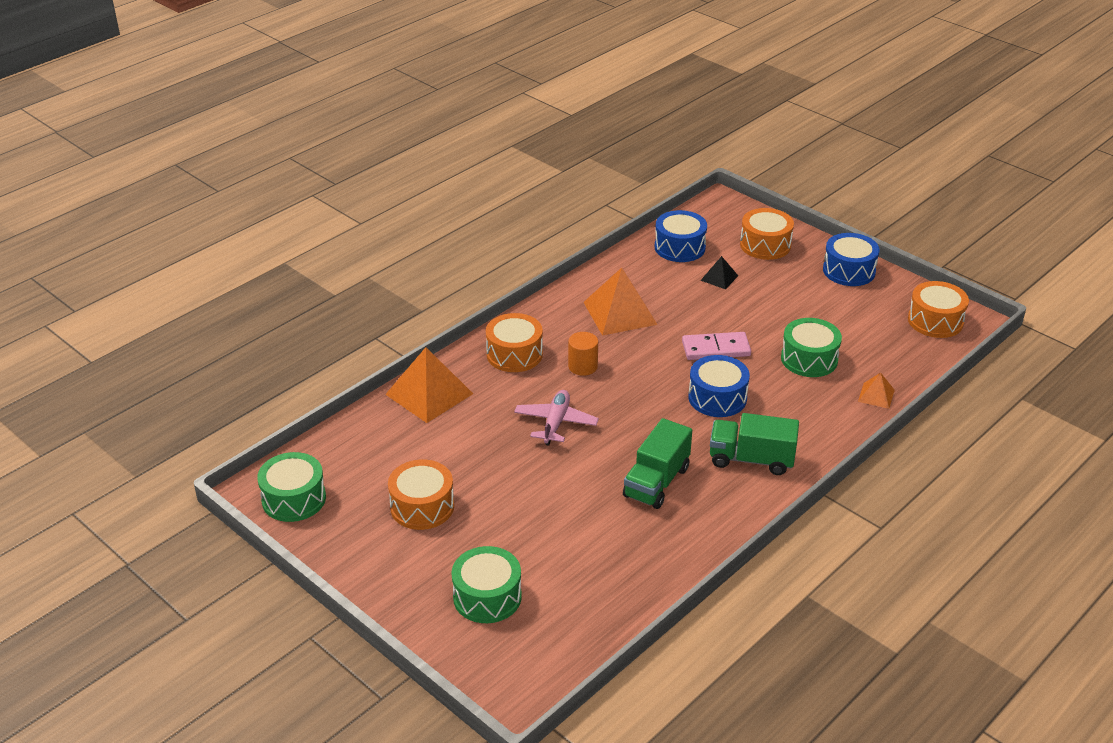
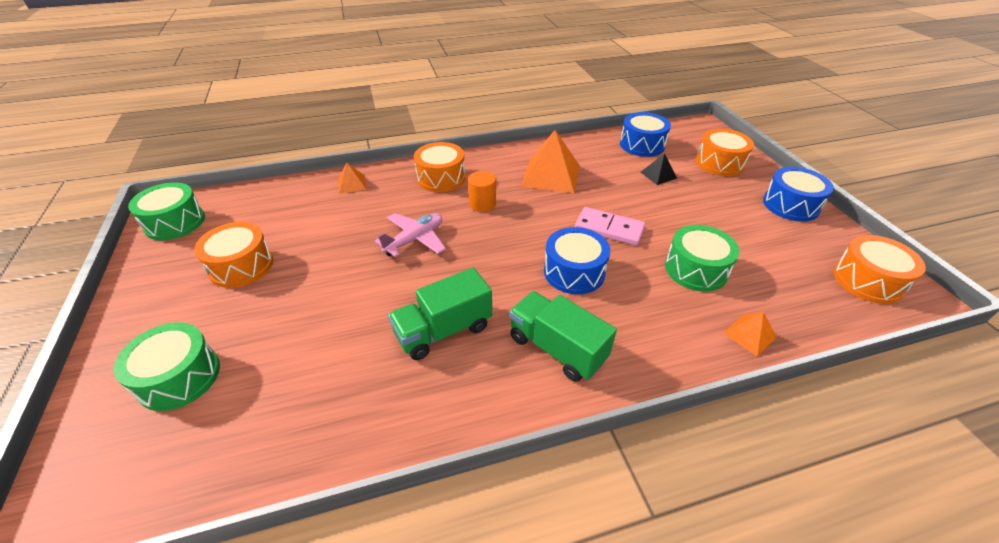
camera: 30 degrees right, 5 degrees up
(429, 394) = (352, 184): orange pyramid -> orange pyramid, size x0.50

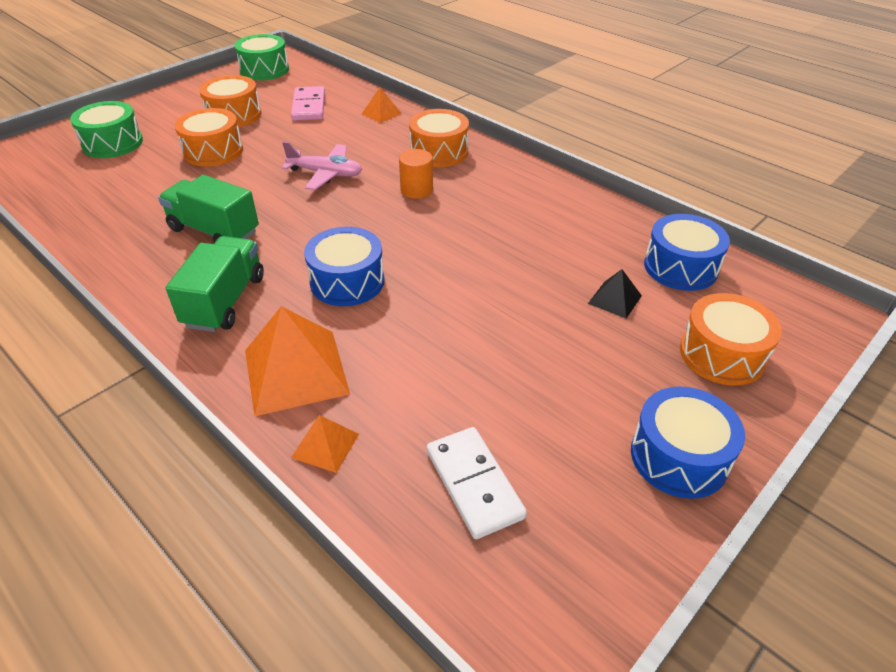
camera: 60 degrees right, 0 degrees up
(551, 175) = (518, 215): orange pyramid -> orange pyramid (295, 371)
(609, 228) = (448, 286): pink domino -> pink domino (309, 106)
(695, 269) = (422, 375): green drum -> none
(797, 280) = (474, 484): none -> white domino
(867, 280) = (538, 577): orange drum -> orange drum (213, 151)

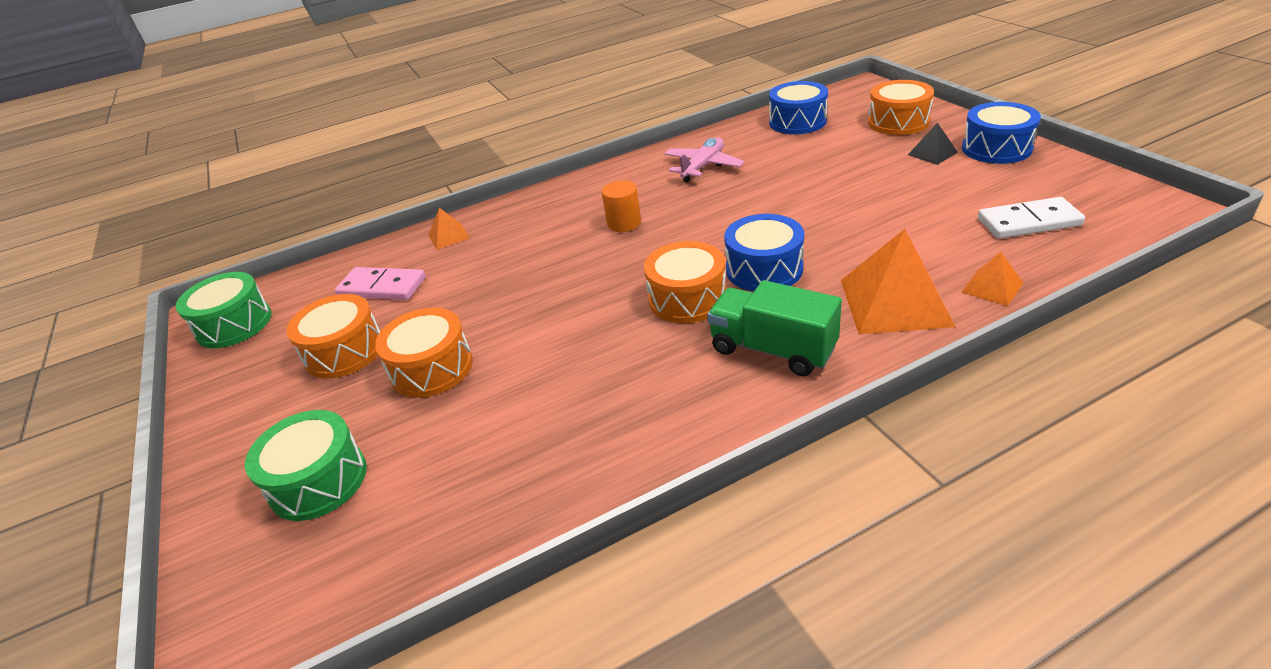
camera: 65 degrees left, 5 degrees down
(214, 231) = (629, 361): green truck -> none
(326, 174) = (555, 278): pink plane -> pink plane (703, 166)
(439, 152) = (560, 206): orange drum -> orange drum (687, 298)
(614, 299) = (829, 149): black pyramid -> black pyramid (932, 153)

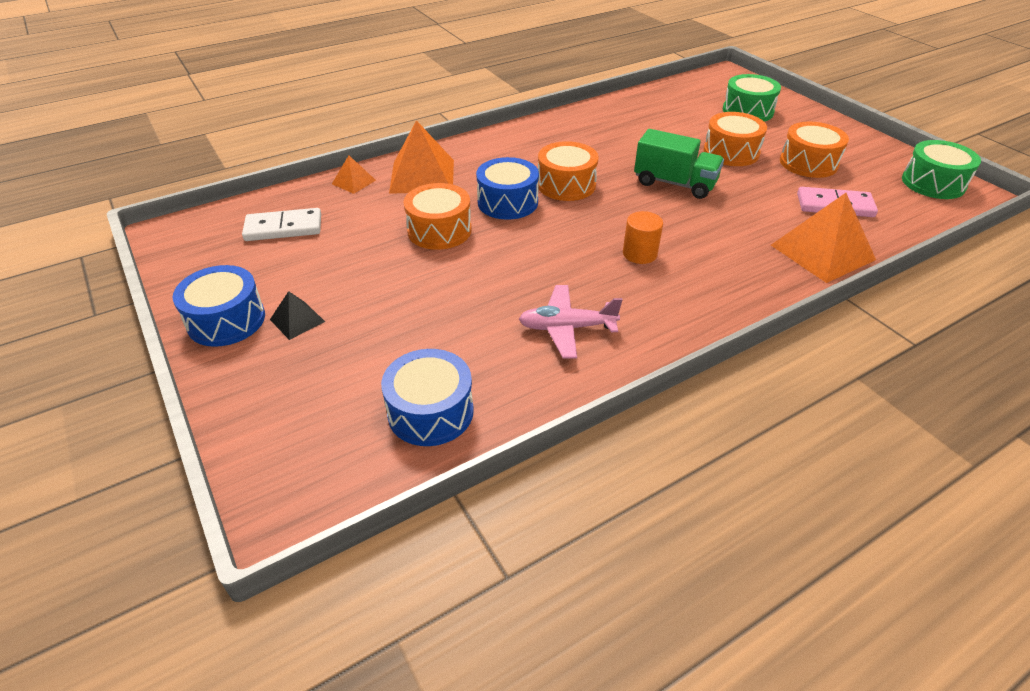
camera: 170 degrees right, 5 degrees up
(449, 236) = (822, 252): orange pyramid -> orange pyramid, size x2.00
(703, 166) = (567, 328): pink plane -> pink plane turned 60 degrees clockwise
(772, 349) = (508, 154): green truck -> green truck (674, 183)
(898, 122) = (296, 389): orange drum -> orange drum (439, 230)

